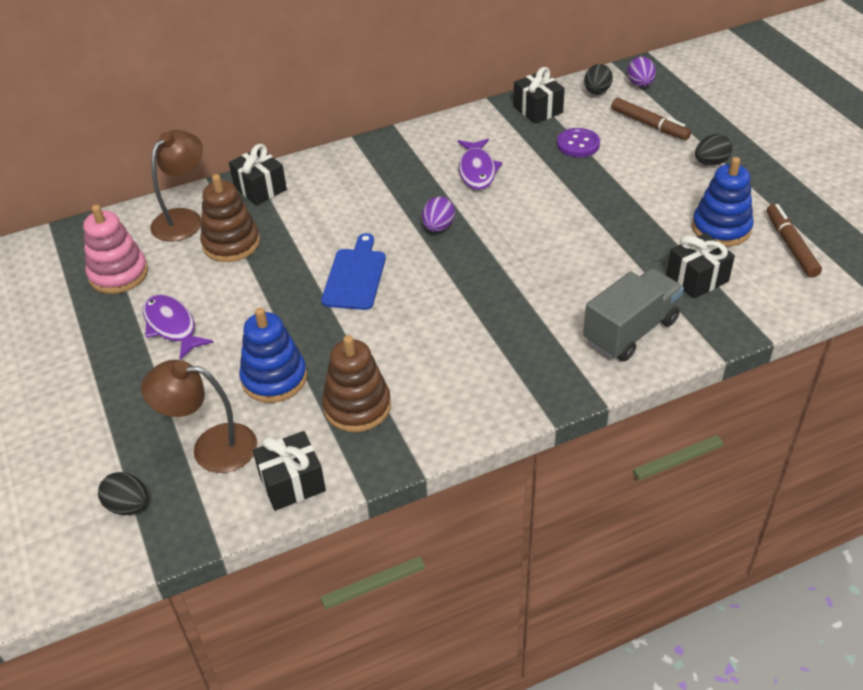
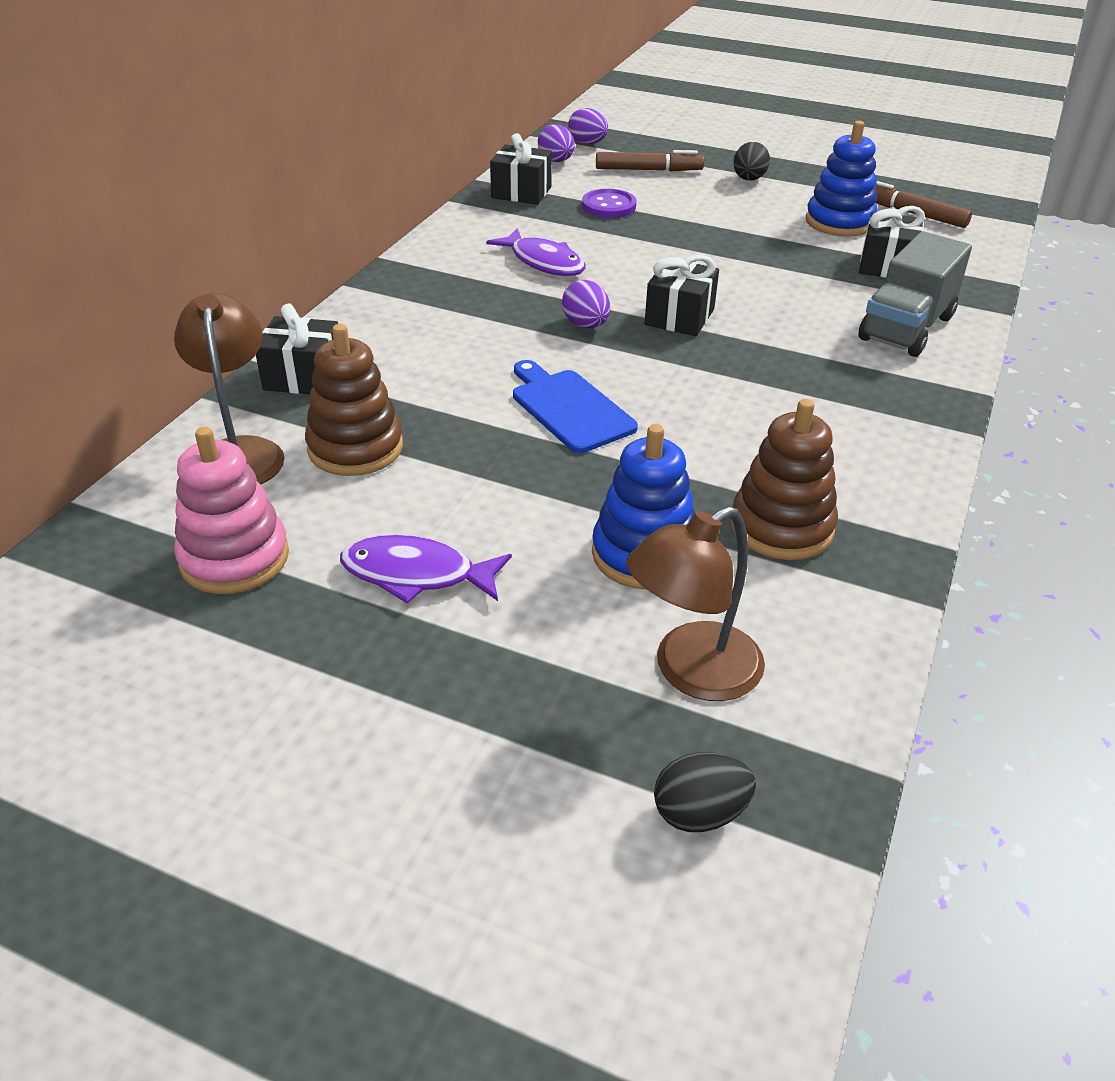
camera: 45 degrees left, 5 degrees down
(292, 483) = (844, 645): black gift -> black gift (679, 317)
(597, 92) = (556, 161): black egg -> purple egg
(630, 331) = (906, 328): grey truck -> grey truck turned 150 degrees counterclockwise

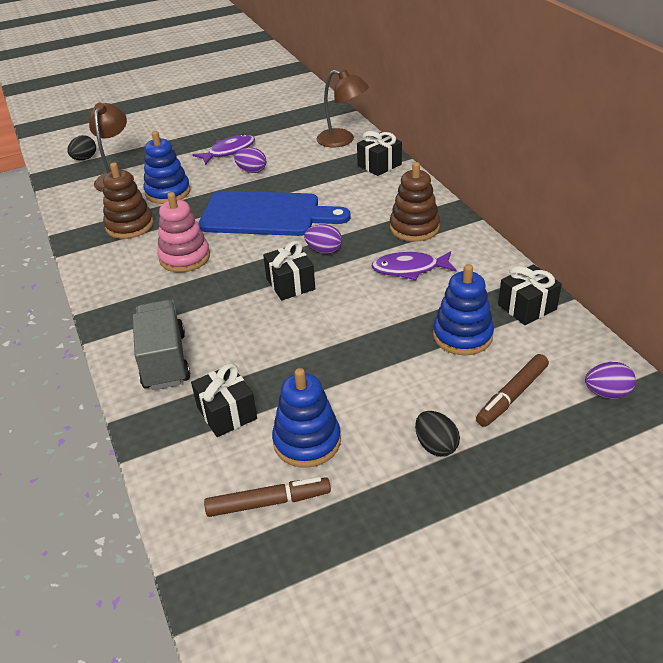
camera: 135 degrees right, 0 degrees up
(234, 558) = (284, 127): pink stacking toy -> pink stacking toy (185, 257)
(355, 448) = (312, 161): brown stacking toy -> brown stacking toy (414, 228)
(556, 161) = (577, 354): purple egg -> purple egg (252, 171)
(569, 408) = (266, 215): blue cutting board -> blue cutting board, size x1.70
(609, 206) = (462, 336): purple button -> blue stacking toy

